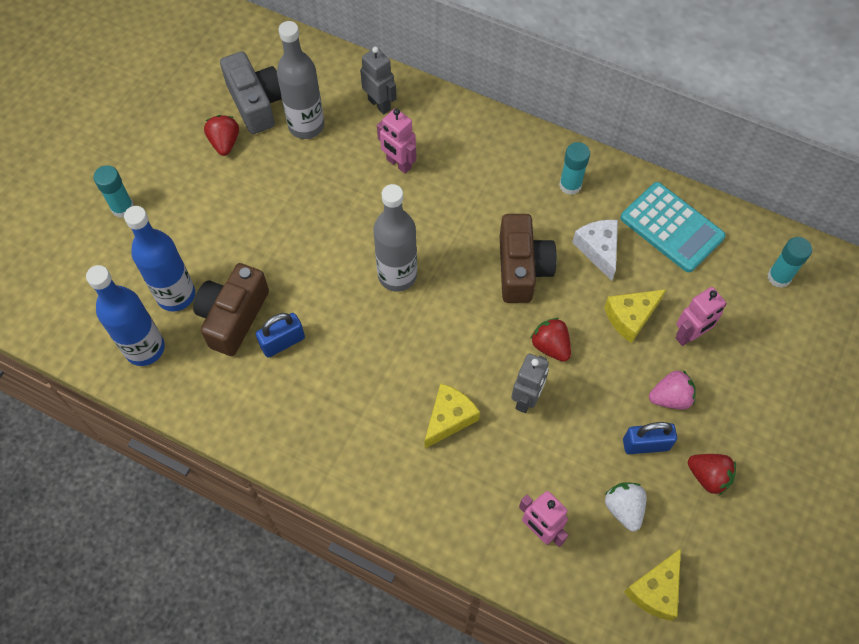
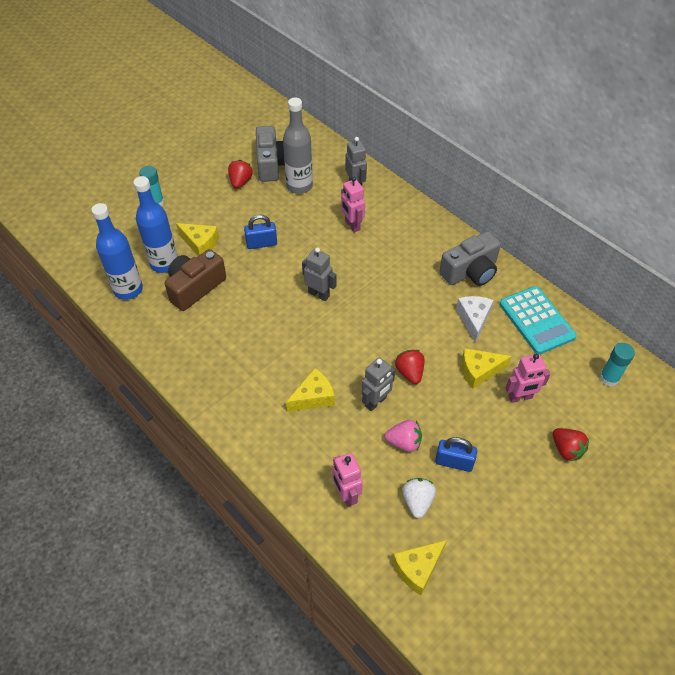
camera: 20 degrees right, 10 degrees down
(212, 251) = (200, 244): none -> yellow cheese
(282, 342) = (220, 313): blue padlock -> blue padlock (261, 243)
(397, 275) = (319, 294): grey bottle -> grey robot
(522, 268) = (411, 315): brown camera -> none
(570, 185) = (470, 271): turquoise glue stick -> grey camera
(670, 398) = (487, 436): pink strawberry -> pink strawberry (404, 442)
(708, 477) = (494, 501): red strawberry -> red strawberry (566, 450)

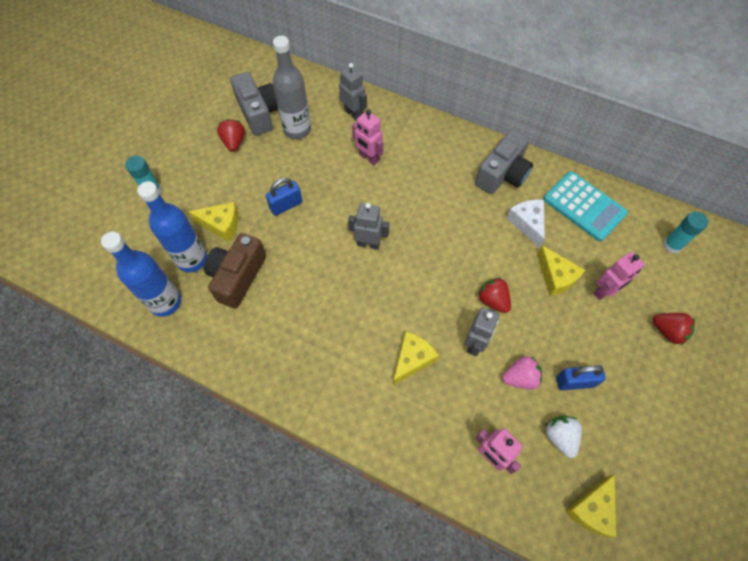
camera: 20 degrees left, 10 degrees up
(479, 371) = (556, 277): yellow cheese -> yellow cheese turned 90 degrees counterclockwise

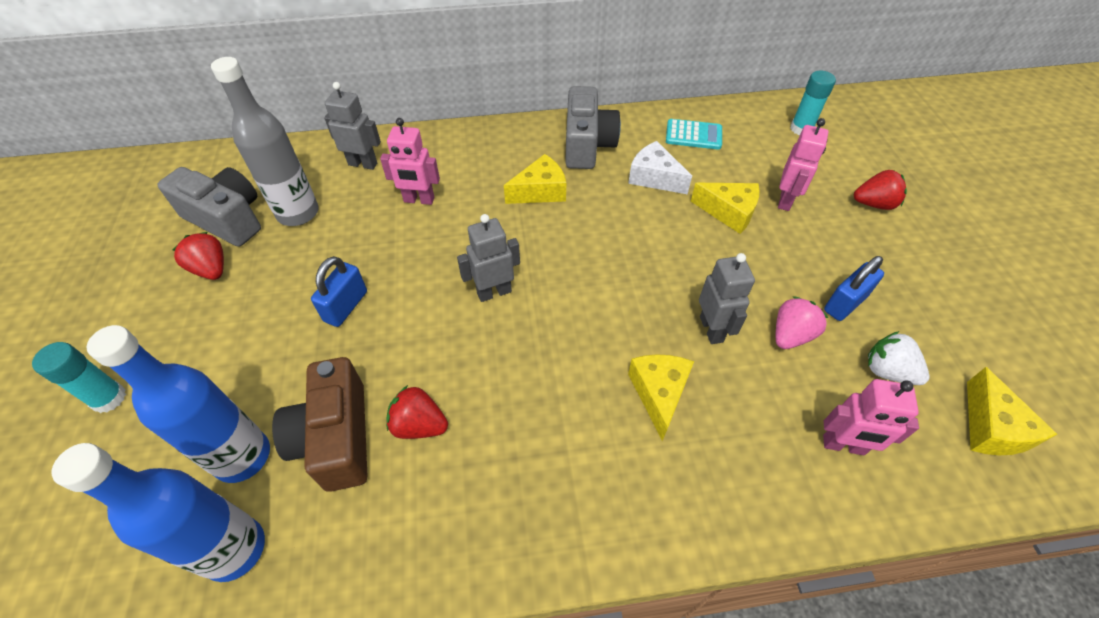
camera: 35 degrees left, 10 degrees down
(221, 225) = (262, 382): yellow cheese -> yellow cheese (540, 191)
(493, 300) = (688, 271): red strawberry -> red strawberry (419, 425)
(584, 206) = (693, 135): turquoise calculator -> turquoise calculator, size x0.61

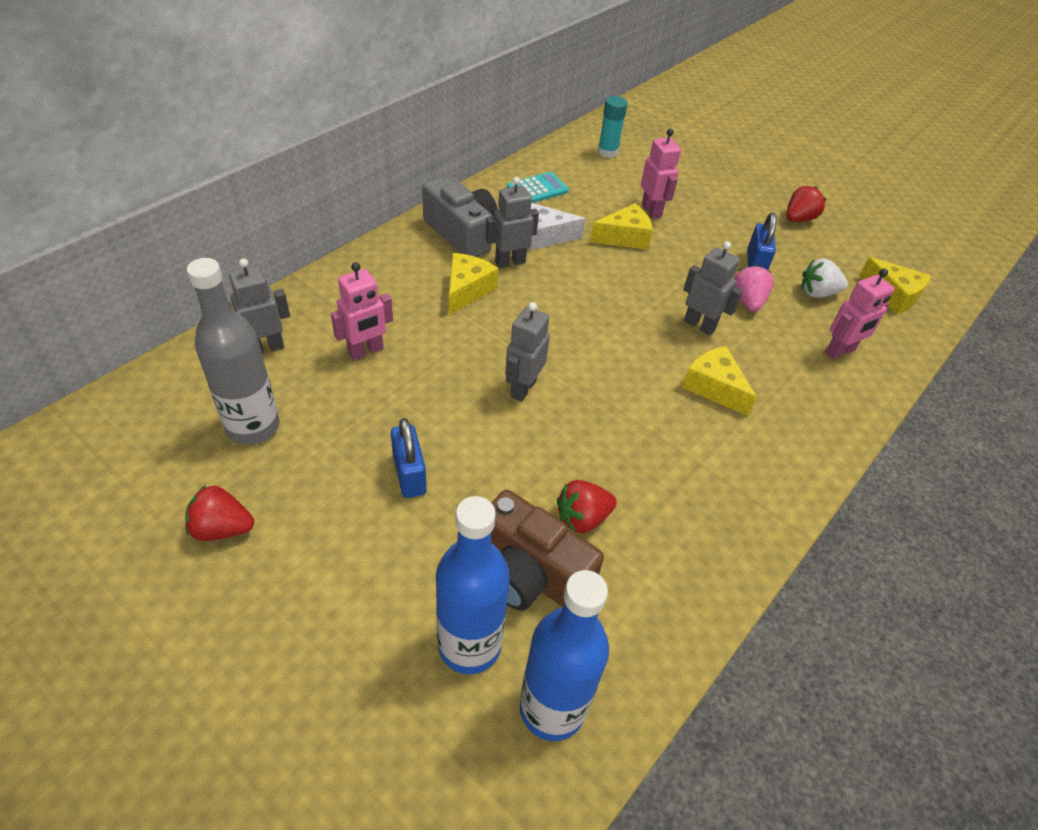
camera: 45 degrees left, 5 degrees down
(109, 398) = (267, 704): turquoise glue stick -> none
(227, 219) = (175, 475): grey camera -> none
(600, 185) = (510, 262): none -> grey robot
(874, 204) = (706, 187): red strawberry -> red strawberry (798, 219)

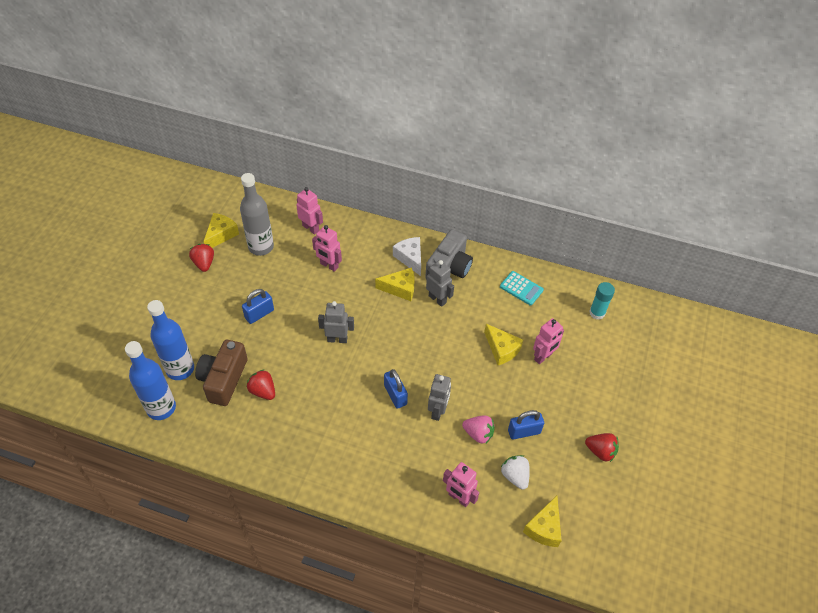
camera: 70 degrees right, 5 degrees up
(266, 348) = (311, 228): grey robot -> pink robot
(544, 236) = (474, 308): white cheese -> white cheese (410, 258)
(656, 358) = (395, 395): none -> blue padlock
(714, 387) = (386, 430): yellow cheese -> yellow cheese (221, 234)
(747, 301) = (478, 434): pink strawberry -> pink strawberry turned 45 degrees clockwise

